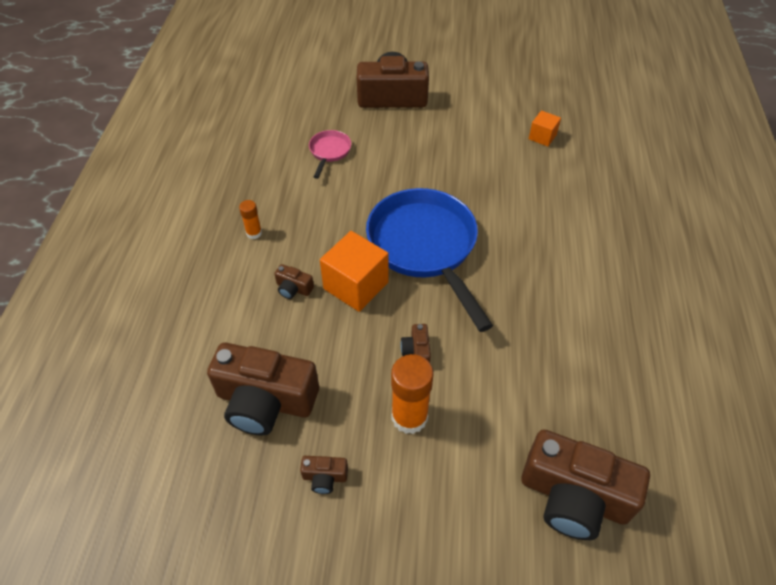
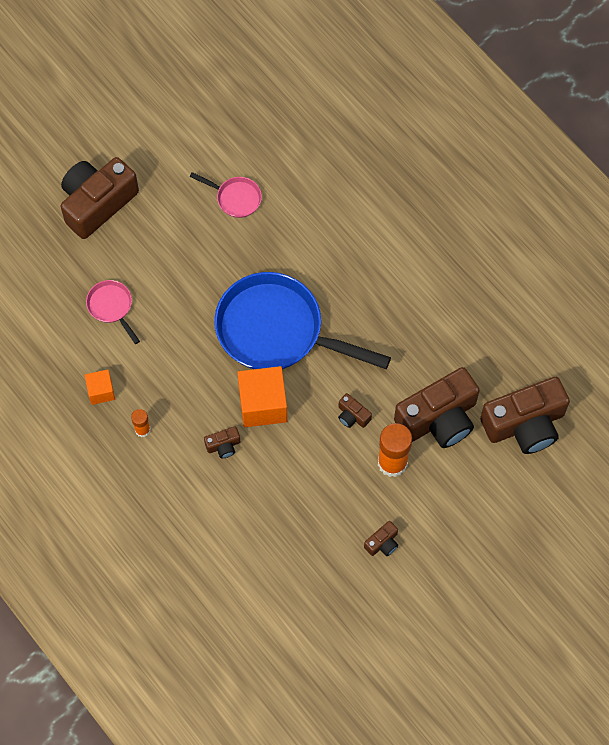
camera: 45 degrees left, 15 degrees up
(265, 401) = (297, 534): brown camera -> brown camera (439, 418)
(489, 152) = (236, 198): none -> pink pan
(542, 137) = (261, 146): orange cube -> orange cube (101, 391)

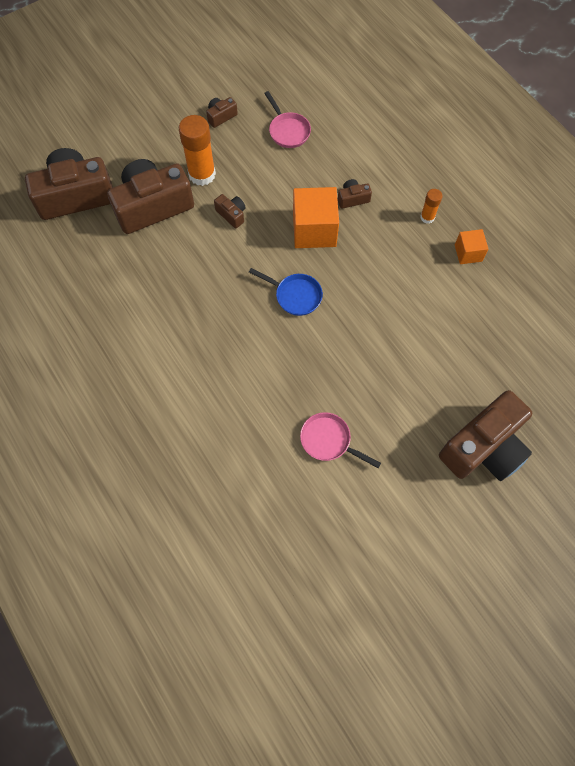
camera: 175 degrees left, 0 degrees up
(111, 307) = (462, 332): pink pan -> pink pan (288, 131)
(276, 330) = (295, 296): blue pan -> blue pan, size x0.43

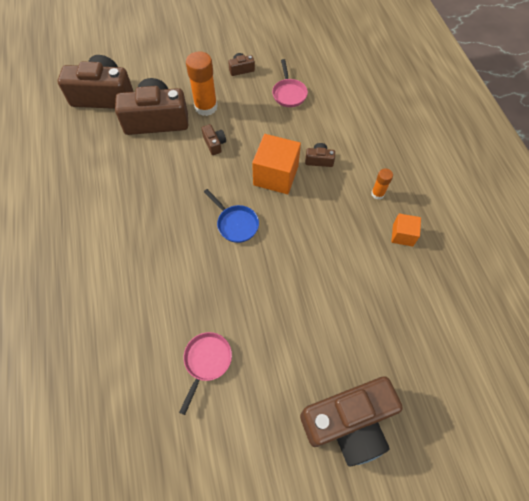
camera: 20 degrees right, 5 degrees down
(328, 440) = (206, 361): pink pan -> pink pan turned 60 degrees clockwise

